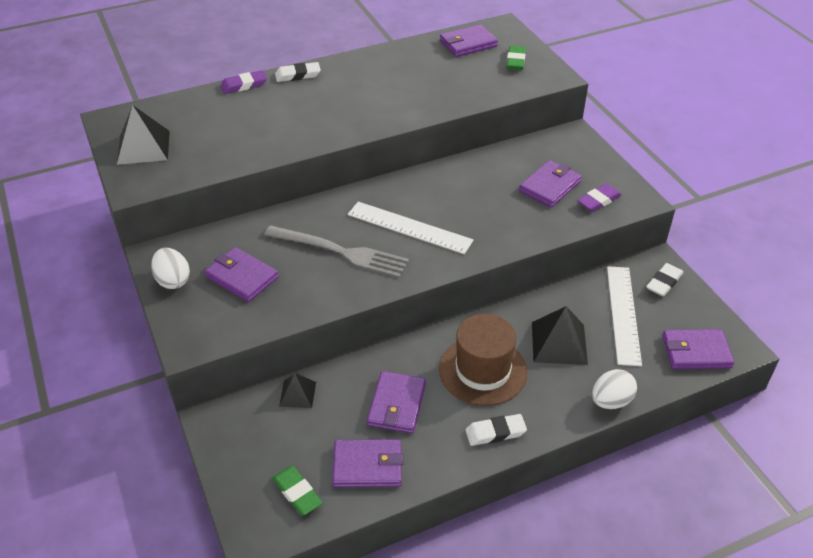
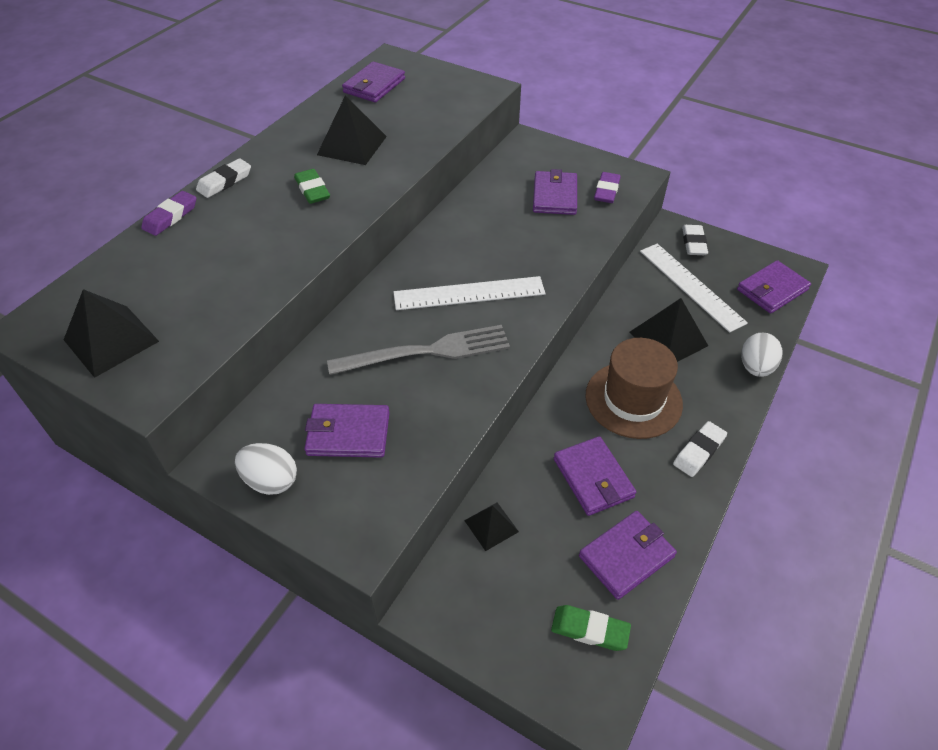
camera: 35 degrees left, 5 degrees up
(406, 82) = (352, 145): none -> black pyramid
(515, 61) = (436, 86): green eraser -> green eraser (312, 190)

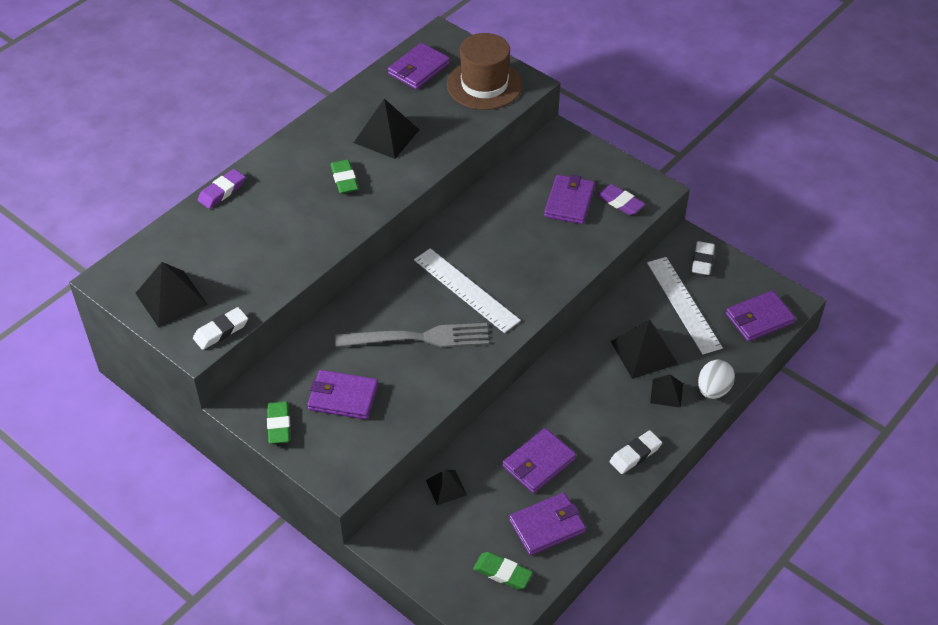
camera: 10 degrees right, 0 degrees up
(225, 182) = (270, 161): white eraser -> white eraser (221, 331)
(271, 481) = (279, 425): white egg -> green eraser
(469, 293) = (466, 290): white ruler -> white ruler turned 45 degrees clockwise
(593, 478) = (539, 463): purple wallet -> purple wallet turned 60 degrees clockwise
(606, 191) = (620, 202): purple eraser -> purple eraser turned 75 degrees counterclockwise
(633, 399) = (594, 403): brown hat -> brown hat (484, 84)
(707, 378) = (666, 393): none -> black pyramid

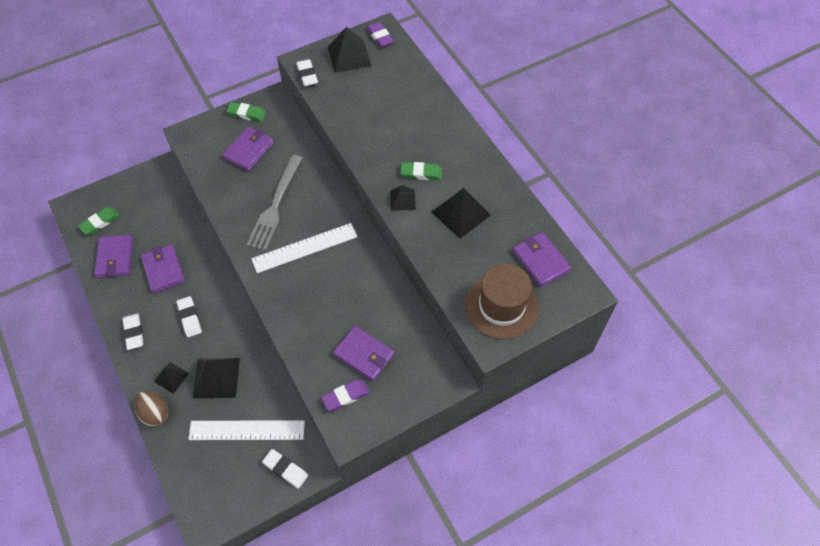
camera: 110 degrees right, 10 degrees up
(222, 191) = (440, 99): purple eraser -> purple eraser (380, 37)
(446, 487) = (177, 212): black pyramid -> black pyramid (402, 200)
(588, 407) = (189, 318): none -> white eraser
(713, 390) = (155, 413): white egg -> brown egg
(759, 318) = (201, 487): purple wallet -> none

